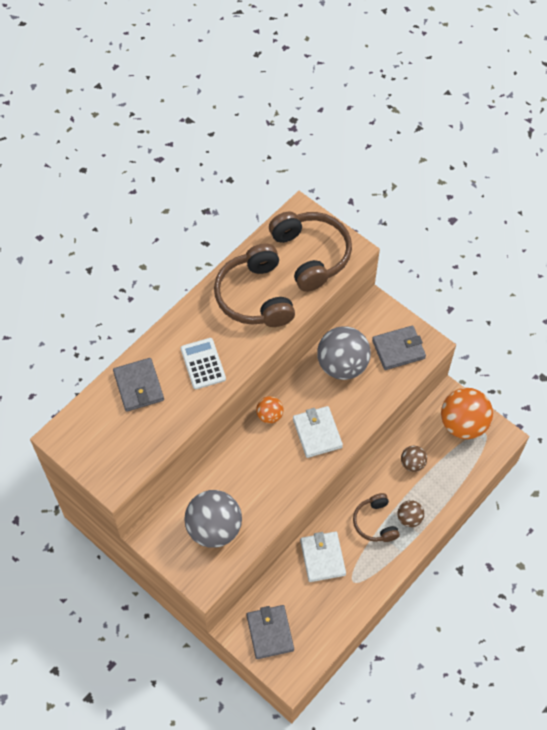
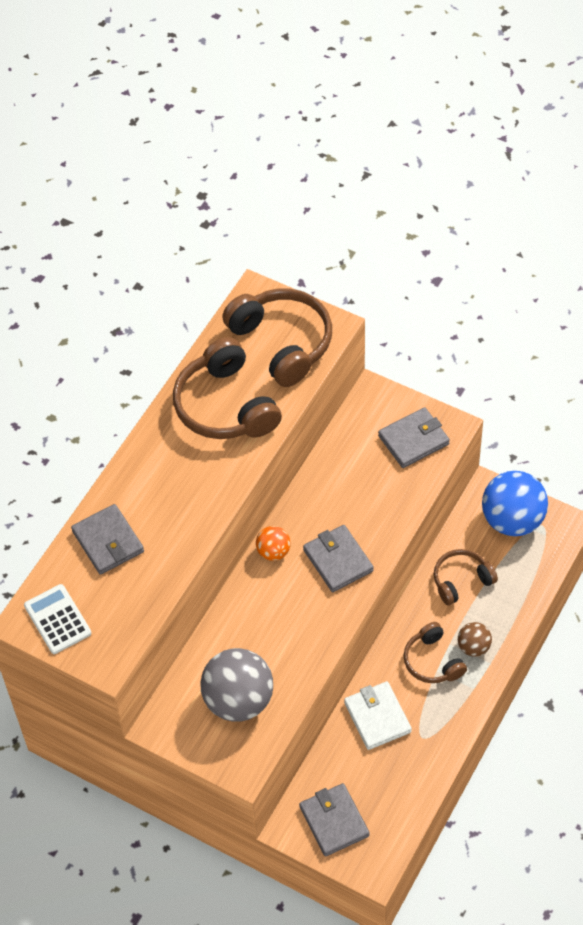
camera: 10 degrees left, 5 degrees down
(203, 364) = (181, 498): white calculator -> white calculator (57, 619)
(317, 433) = (338, 560): white wallet -> grey wallet
(342, 365) = (349, 473): grey ball -> none
(412, 463) = (461, 581): brown ball -> brown headphones
(463, 424) = (512, 520): orange ball -> blue ball

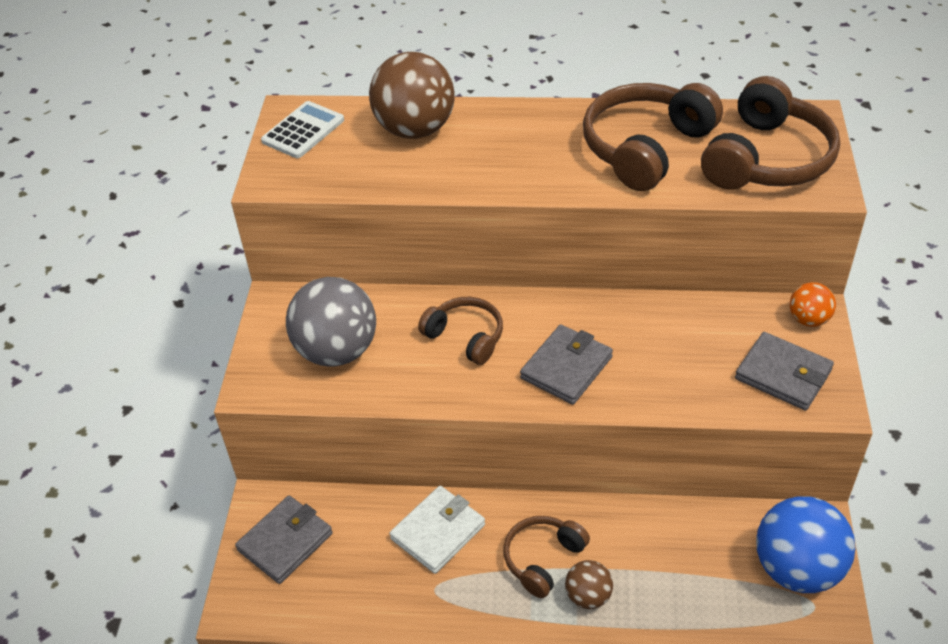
camera: 65 degrees right, 10 degrees down
(108, 541) = (415, 129): grey wallet -> brown ball
(273, 552) = (541, 308): orange ball -> orange ball (808, 319)
(461, 581) = (672, 546): brown headphones -> brown headphones (465, 337)

